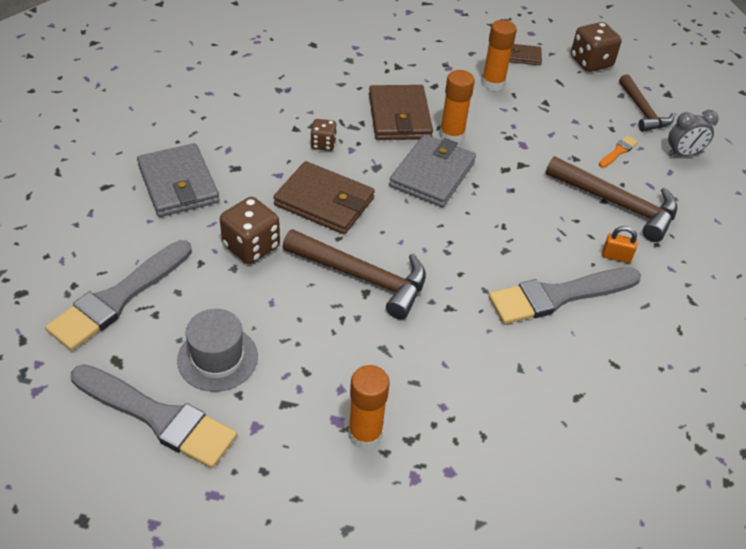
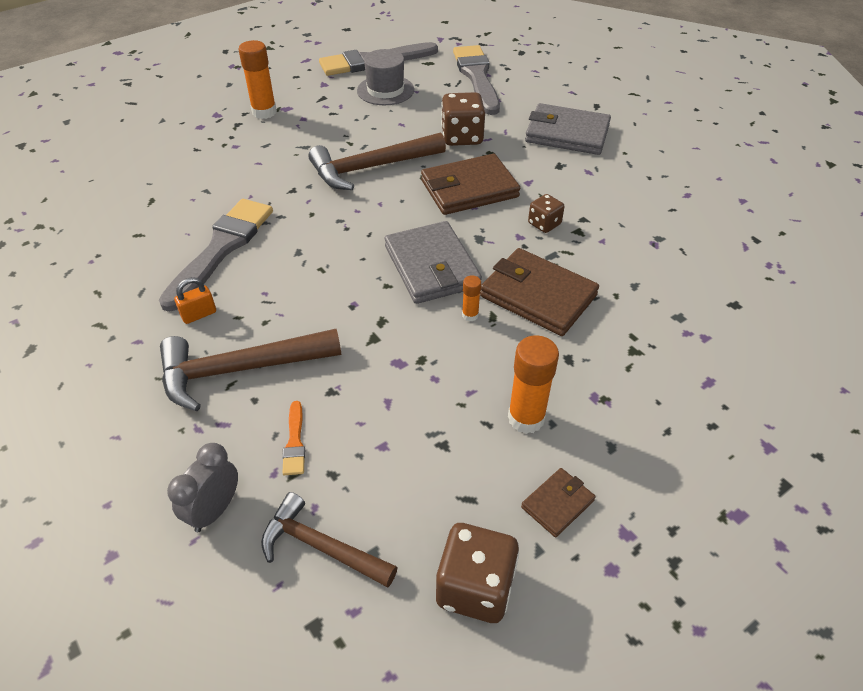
camera: 135 degrees right, 0 degrees up
(451, 136) = (470, 315): orange glue stick -> orange glue stick, size x0.51

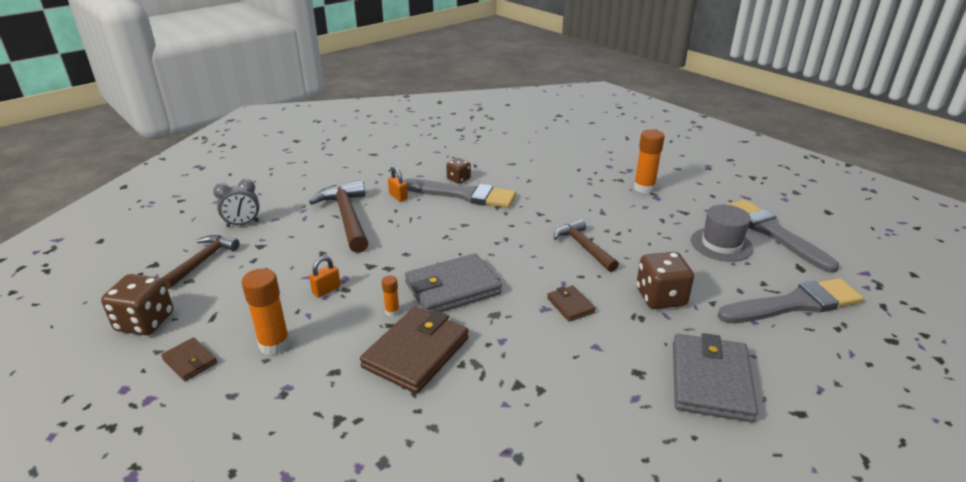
camera: 85 degrees right, 15 degrees down
(215, 510) = (242, 224): grey clock -> grey clock turned 135 degrees clockwise
(295, 442) = (282, 243): orange brush -> none
(371, 168) = (584, 247): brown hammer -> brown hammer, size x0.66
(421, 378) = (326, 290): none -> orange padlock
(469, 189) = (570, 305): brown wallet -> brown wallet, size x0.50
(544, 224) = (525, 358): brown dice -> brown dice (458, 179)

